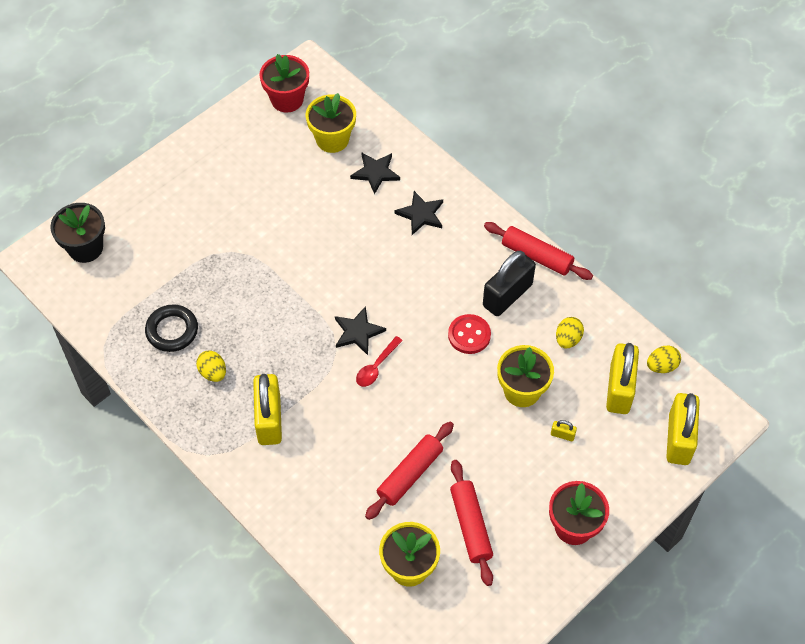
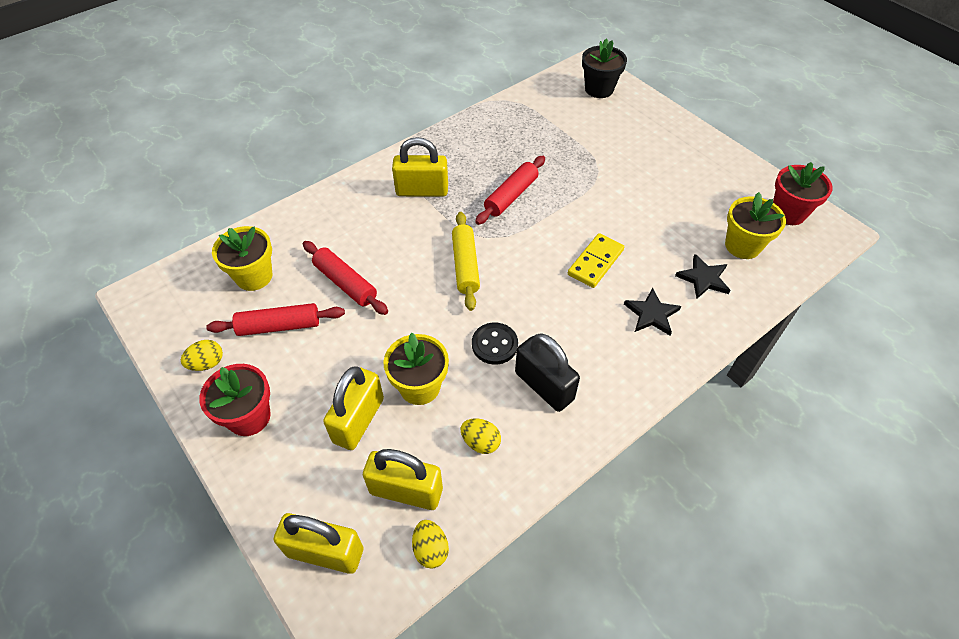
camera: 95 degrees right, 5 degrees down
(172, 330) = (516, 135): black ring -> none
(213, 372) = (473, 158): yellow egg -> yellow egg (207, 363)
(358, 332) = (505, 254): black star -> none
(363, 256) = (595, 262): none -> yellow domino
(376, 367) = (465, 265): red spoon -> yellow rolling pin
(469, 335) = (494, 344): red button -> black button
(536, 256) = (599, 423): red rolling pin -> red rolling pin (511, 196)
(562, 435) = (358, 420): yellow padlock -> yellow padlock, size x2.49

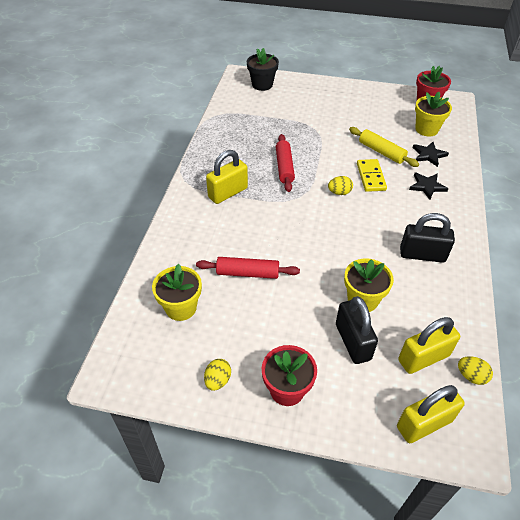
camera: 40 degrees left, 5 degrees down
(279, 326) = (237, 325): red rolling pin -> none
(358, 420) = (353, 342): yellow padlock -> black padlock
(465, 265) = (306, 219): yellow rolling pin -> yellow rolling pin (381, 152)
(480, 442) = (428, 305): yellow egg -> yellow egg (339, 192)
(494, 344) = (373, 251): black button -> none

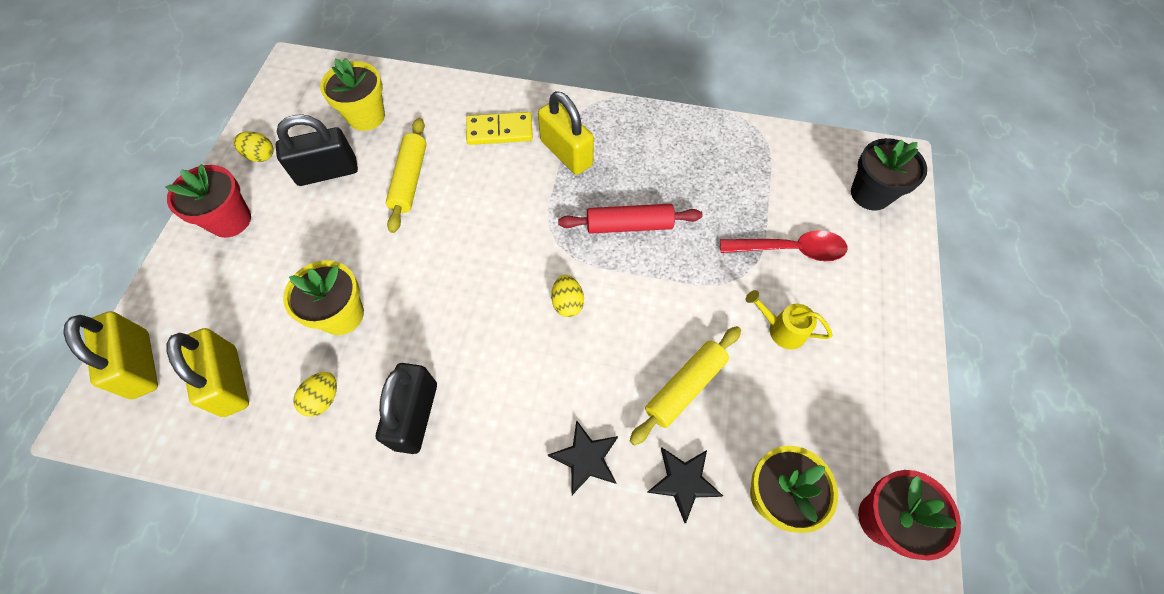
camera: 90 degrees right, 15 degrees up
(247, 273) = (410, 180): red rolling pin -> yellow rolling pin
(297, 112) = (790, 249): none -> red spoon
(344, 120) = (781, 329): none -> yellow watering can
(353, 342) = (276, 295): black padlock -> black padlock (327, 172)
(370, 177) = (610, 358): yellow domino -> yellow domino (499, 131)
(471, 376) = (185, 441): yellow egg -> yellow egg (323, 399)

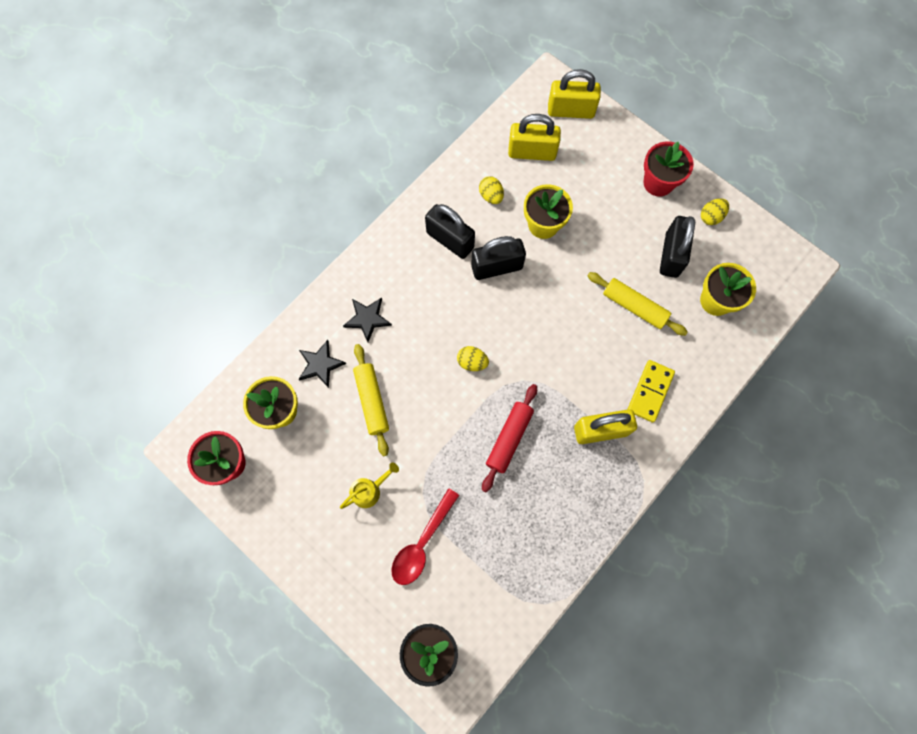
camera: 120 degrees right, 10 degrees up
(428, 338) = (497, 267): none -> black padlock

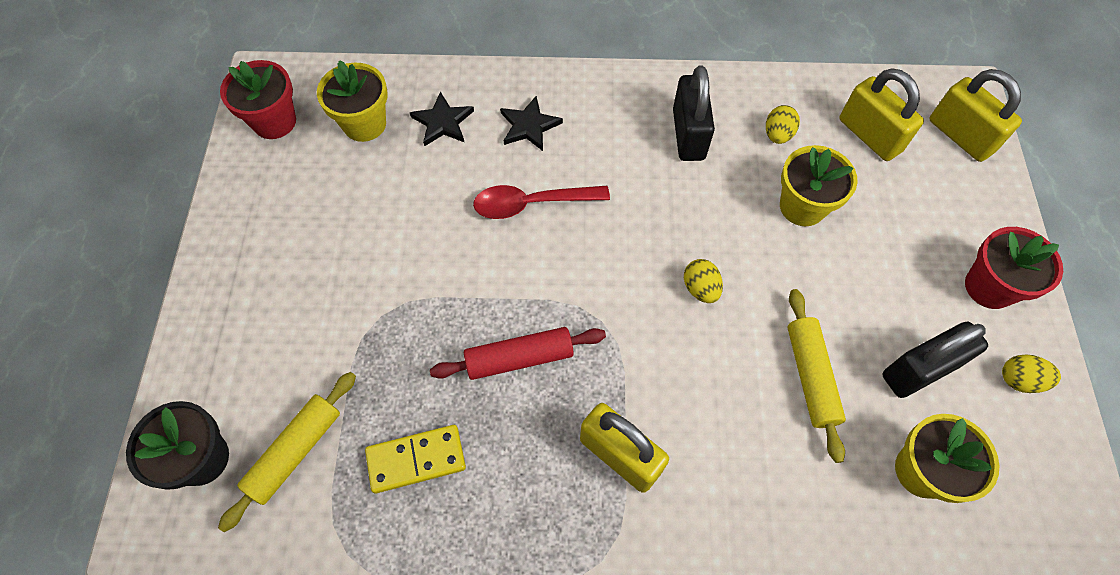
camera: 50 degrees right, 10 degrees down
(370, 490) = (343, 262): yellow watering can -> none
(372, 401) = (444, 193): yellow rolling pin -> yellow rolling pin (295, 452)
(422, 543) = (322, 357): red spoon -> red spoon (532, 204)
(472, 362) = (574, 254): yellow egg -> yellow egg (700, 288)
(497, 267) = (705, 198): black padlock -> none
(650, 391) = (724, 478): yellow domino -> yellow domino (416, 460)

